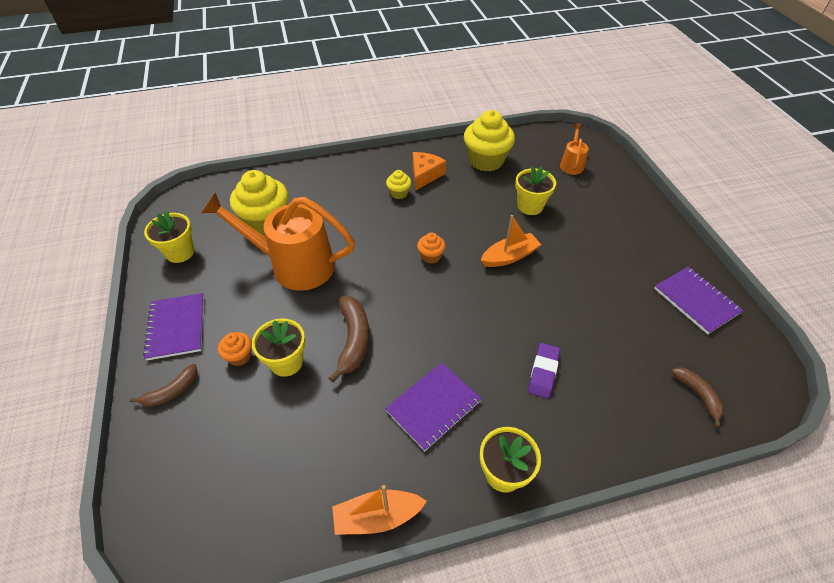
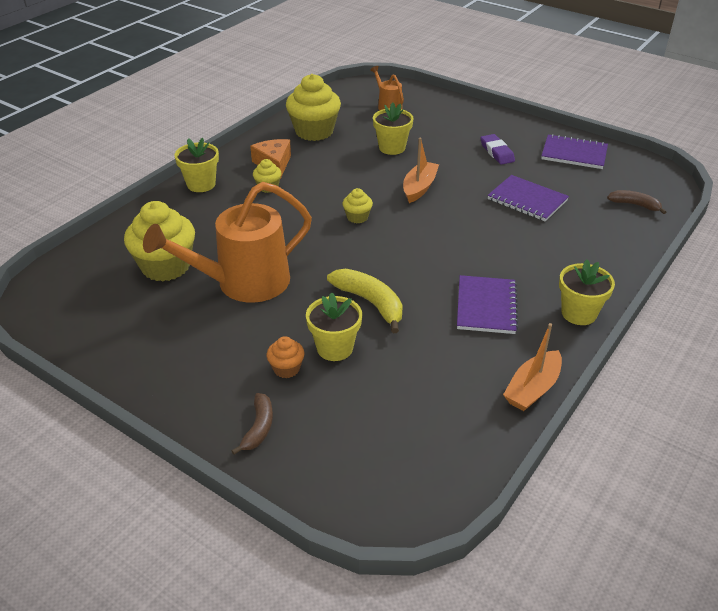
camera: 40 degrees left, 10 degrees down
(176, 327) = (192, 386): purple notebook -> purple notebook (527, 200)
(180, 252) = (105, 334): yellow flower pot -> yellow flower pot (201, 184)
(353, 340) = (370, 303): brown banana -> yellow banana
(431, 256) = (357, 217): orange cupcake -> yellow cupcake
(543, 372) = (532, 244): purple eraser -> purple eraser (497, 152)

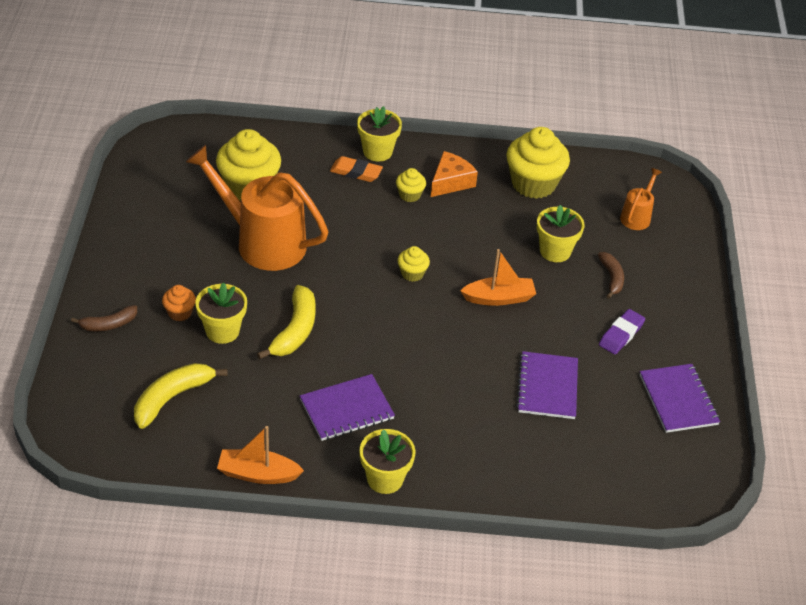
camera: 55 degrees right, 5 degrees up
(213, 203) = (356, 172): none -> orange eraser
(397, 415) = (172, 398): none -> yellow banana
(635, 205) = (614, 479): brown banana -> brown banana (611, 278)

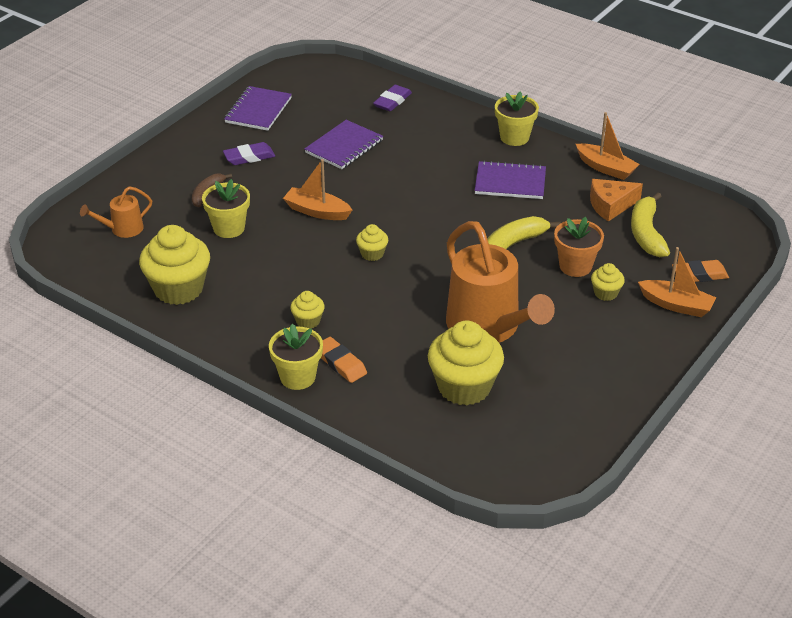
camera: 145 degrees left, 5 degrees down
(98, 367) = (699, 275): none -> orange eraser
(108, 324) = (676, 305): brown banana -> orange boat
(172, 398) = (646, 233): yellow banana -> yellow banana turned 105 degrees clockwise
(179, 313) = (605, 293): orange cupcake -> yellow cupcake
(222, 331) = (575, 266): yellow flower pot -> orange flower pot
(450, 182) = (255, 319): orange cheese -> orange cheese (610, 205)
(558, 478) = (392, 101): none -> purple eraser

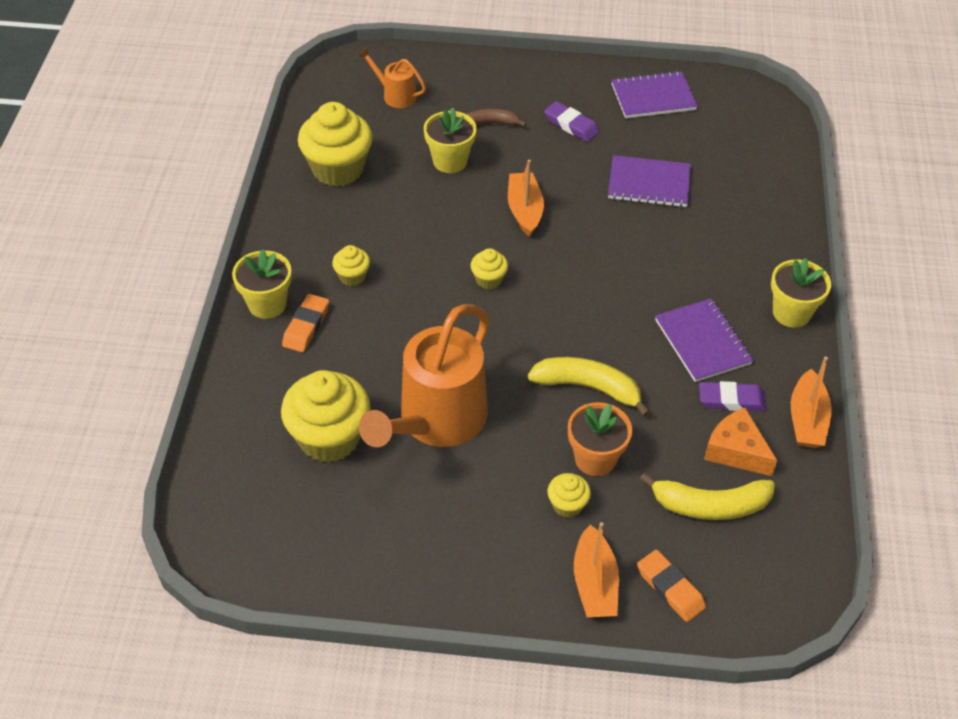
camera: 60 degrees right, 10 degrees up
(392, 101) = (763, 186): purple eraser -> purple eraser (731, 400)
(646, 233) = (710, 505): yellow banana -> yellow banana turned 150 degrees counterclockwise

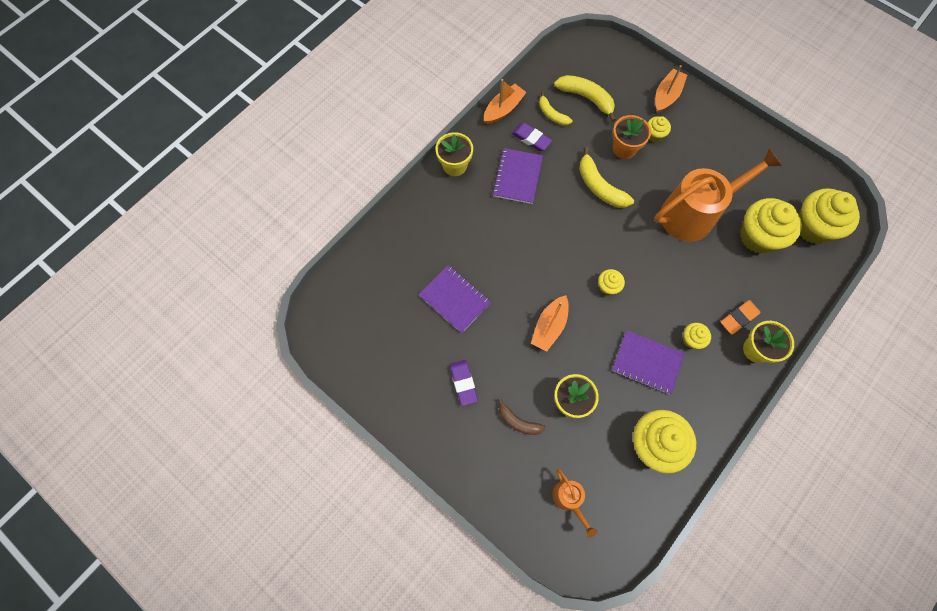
camera: 145 degrees left, 20 degrees up
(254, 494) = (813, 227): none -> yellow cupcake
(653, 97) = (386, 373): purple notebook -> purple notebook (647, 362)
(670, 588) = (634, 76): orange eraser -> none
(736, 451) = (552, 114): orange cheese -> yellow banana

